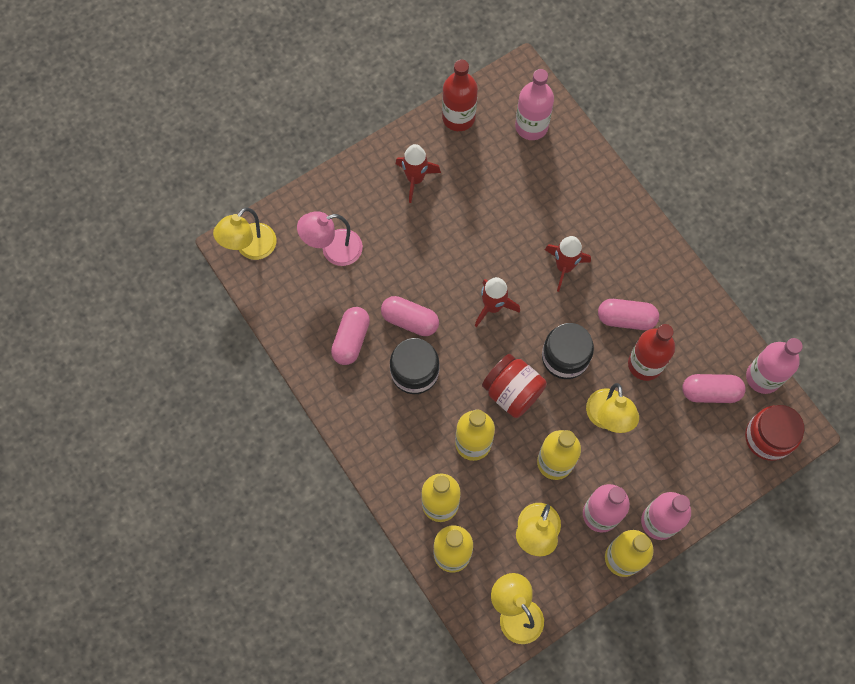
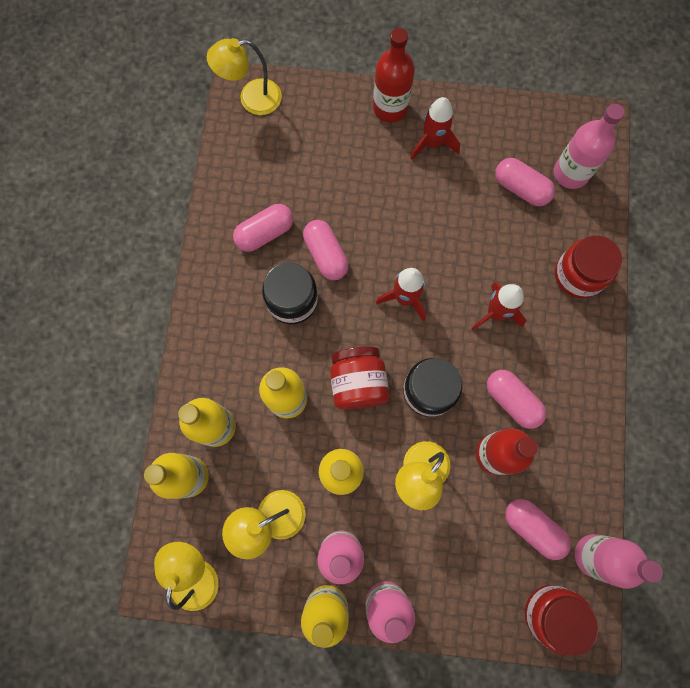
camera: 40 degrees right, 5 degrees up
(333, 250) = (315, 150): pink lamp -> none
(458, 117) = (513, 120): red bottle -> red bottle (390, 108)
(506, 164) = (520, 188): none -> pink capsule
(597, 195) = (578, 275): none -> red jar

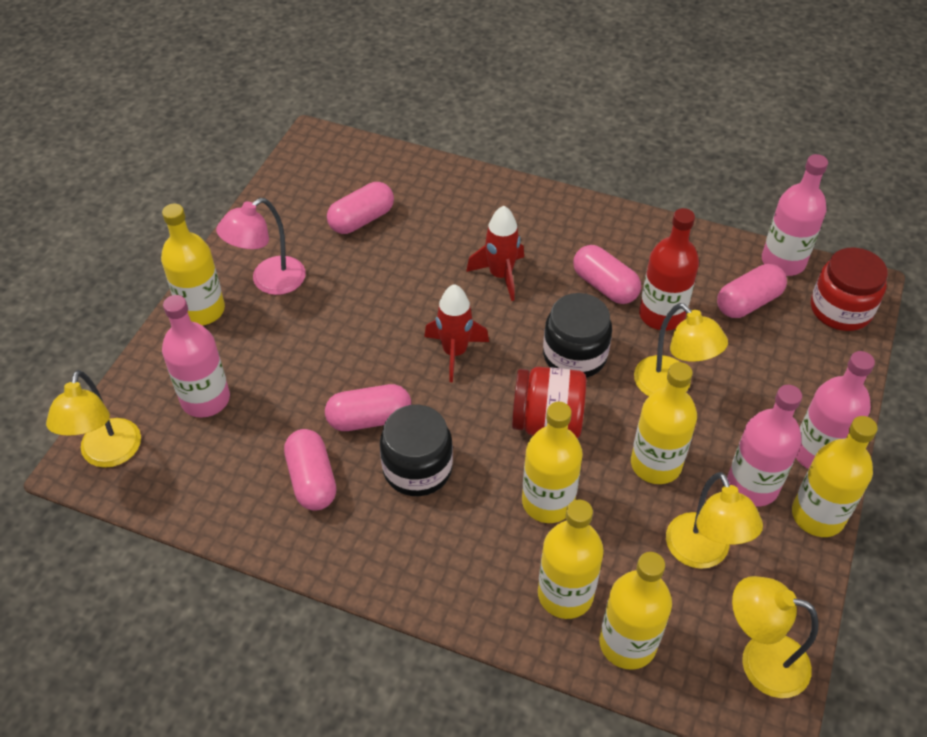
camera: 75 degrees left, 25 degrees down
(390, 108) = (202, 310): red bottle -> yellow bottle
(432, 143) = (269, 282): red rocket -> pink lamp
(512, 401) = (605, 286): pink capsule -> pink capsule turned 75 degrees clockwise
(571, 173) = (362, 176): pink bottle -> pink bottle (205, 399)
(578, 275) = (480, 199): red jar -> none

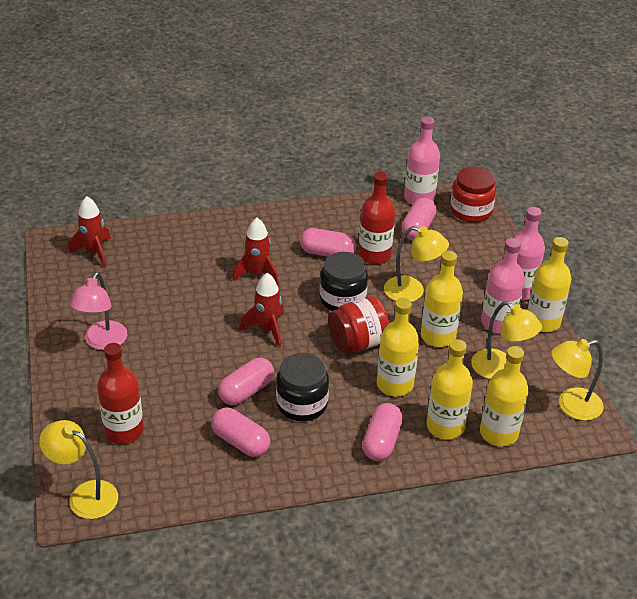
camera: 35 degrees left, 10 degrees down
(108, 454) = (84, 495): yellow lamp -> yellow lamp turned 150 degrees clockwise
(202, 310) = (69, 380): yellow bottle -> none
(205, 399) = (124, 431): pink bottle -> red bottle
(346, 171) = (94, 252): none -> red rocket
(362, 220) = (133, 278): pink capsule -> pink capsule (382, 441)

